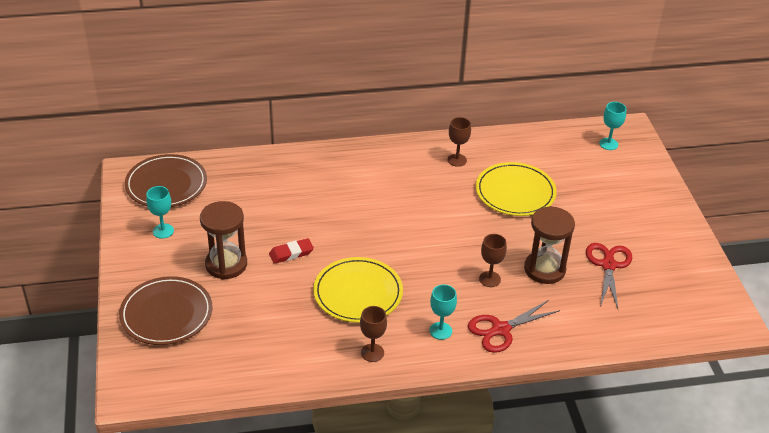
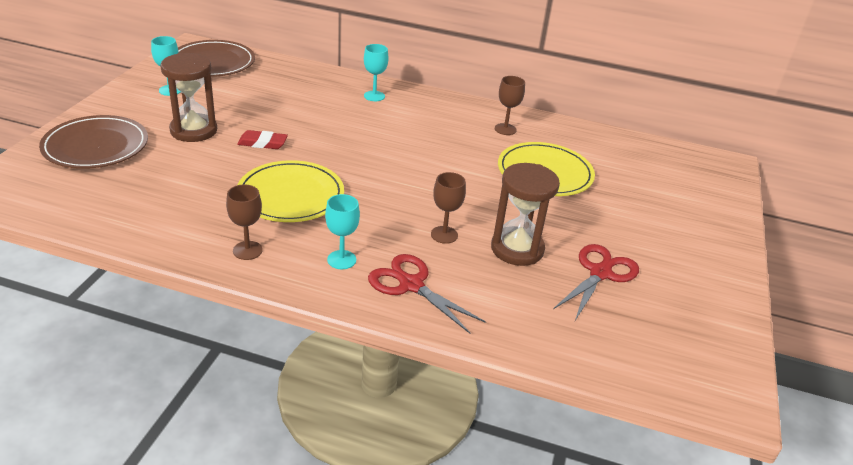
camera: 25 degrees right, 5 degrees down
(501, 330) = (411, 285): red scissors -> red scissors turned 45 degrees clockwise
(608, 144) = (691, 168): turquoise goblet -> turquoise goblet (374, 96)

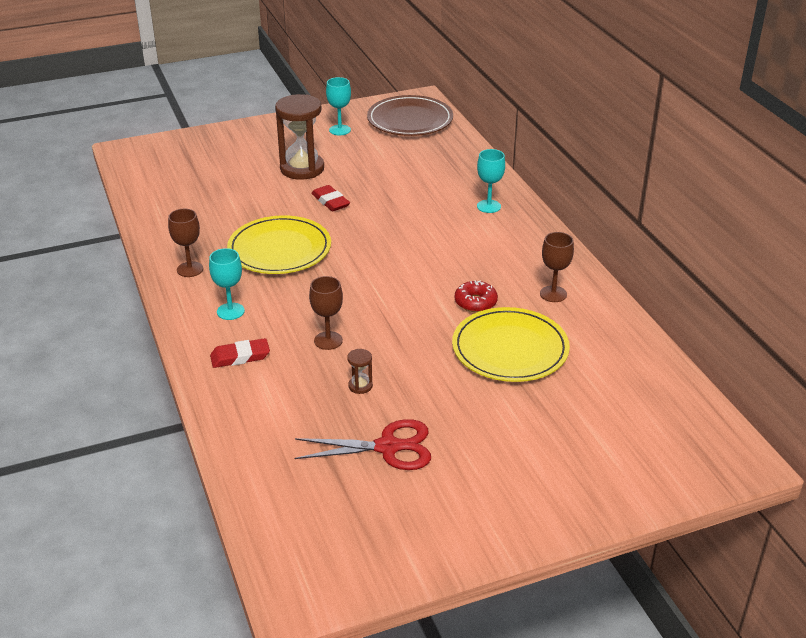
camera: 55 degrees right, 0 degrees up
(96, 146) = (226, 150): brown plate -> none
(411, 285) = (240, 356): red scissors -> red eraser
(477, 157) = (475, 302): none -> red donut
(517, 249) = (360, 386): brown hourglass -> brown hourglass, size x0.42

